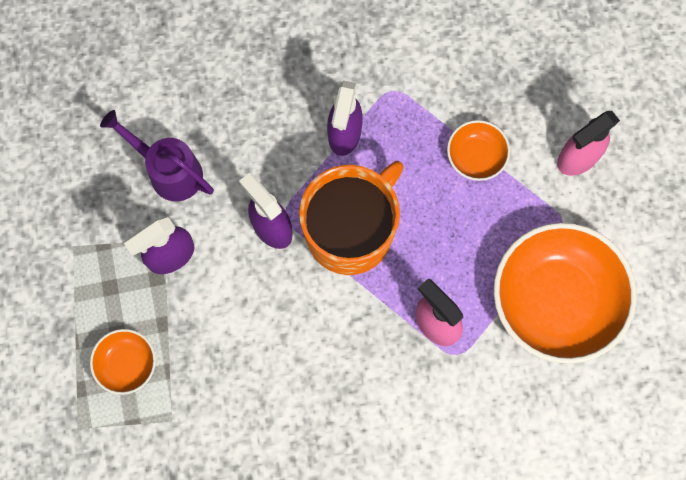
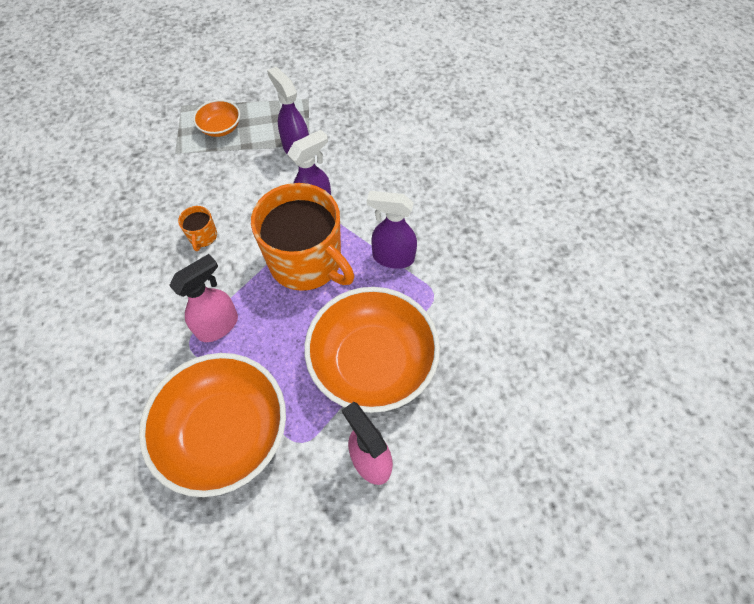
camera: 90 degrees right, 15 degrees down
(169, 170) = (362, 146): purple watering can -> none
(313, 360) = (203, 236): none -> orange mug
(476, 156) = (372, 362): orange bowl -> orange bowl, size x2.15

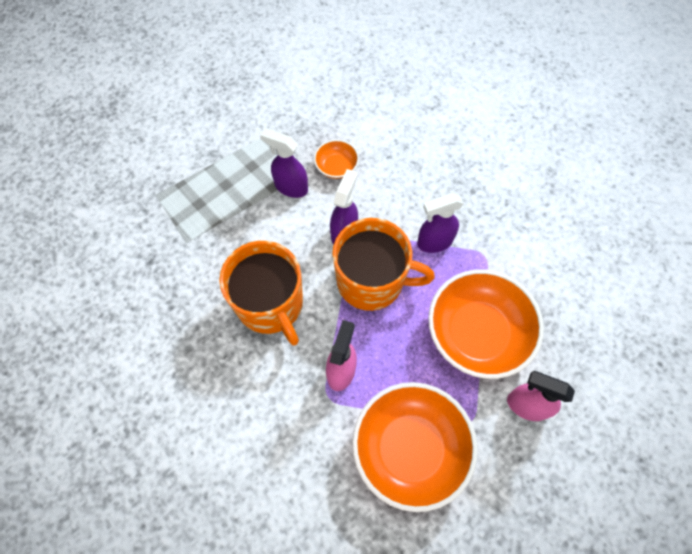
camera: 30 degrees left, 5 degrees up
(203, 236) = (270, 304): orange mug -> orange mug, size x2.46
(220, 128) = (209, 199): orange bowl -> orange bowl (336, 166)

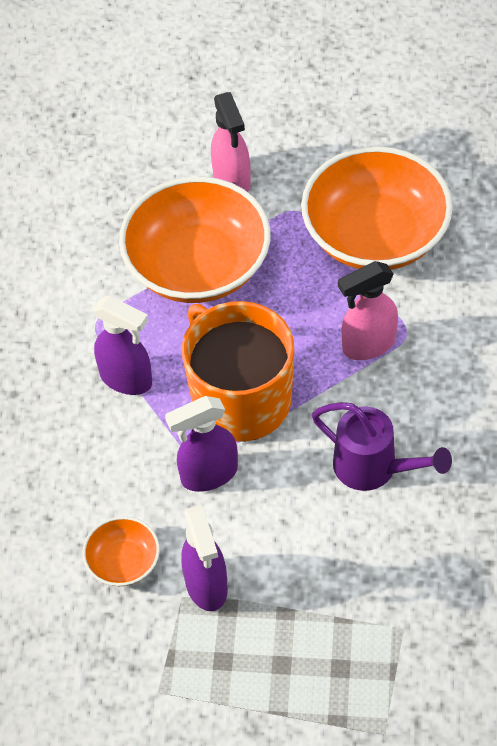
camera: 130 degrees left, 10 degrees down
(270, 304) = (374, 468): orange mug -> purple watering can

